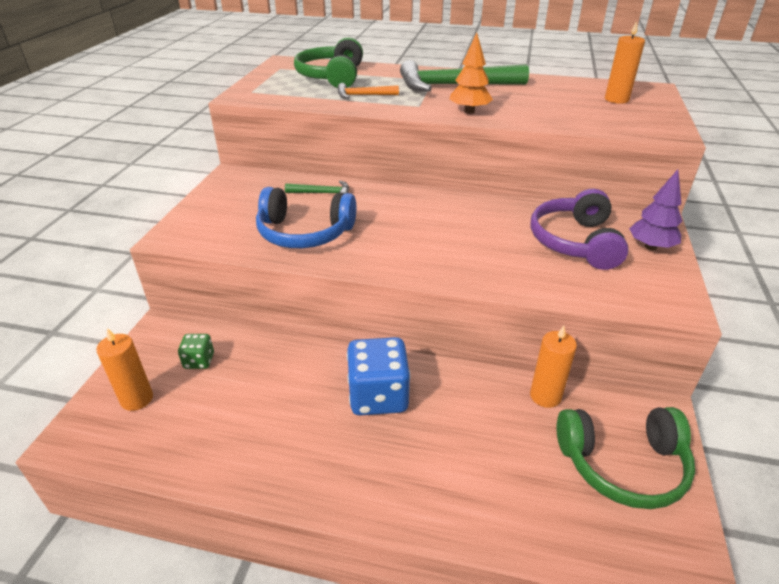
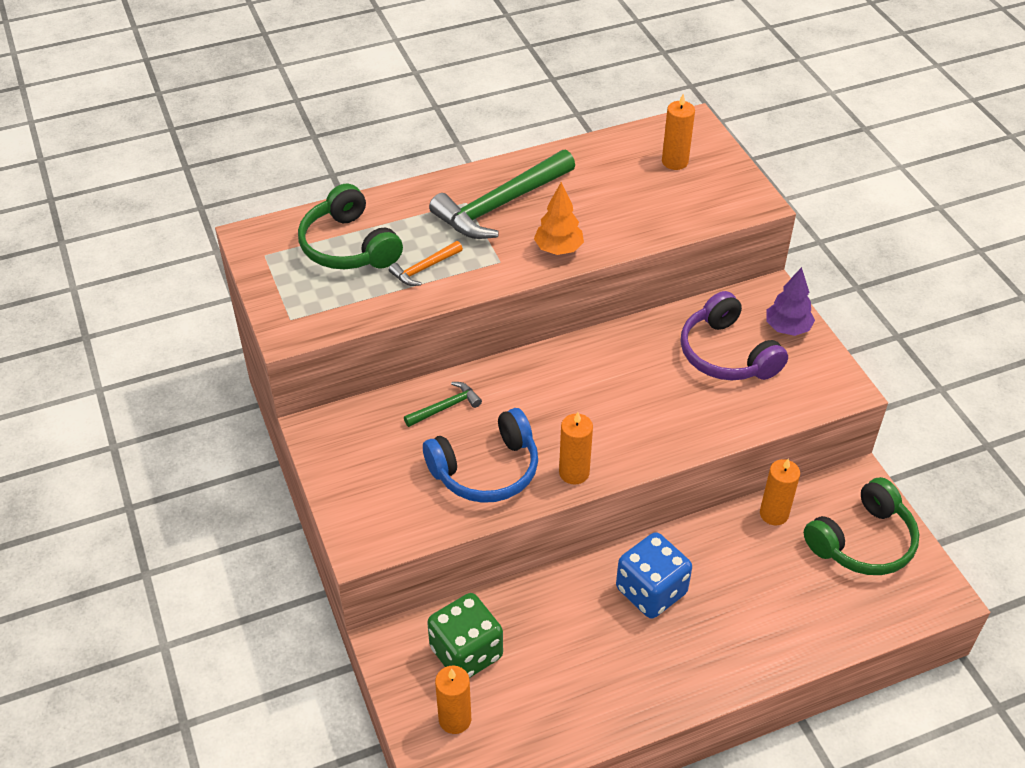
camera: 35 degrees left, 10 degrees up
(199, 361) = (466, 652): green dice -> green dice, size x1.98
(365, 260) = (574, 472): none -> orange candle

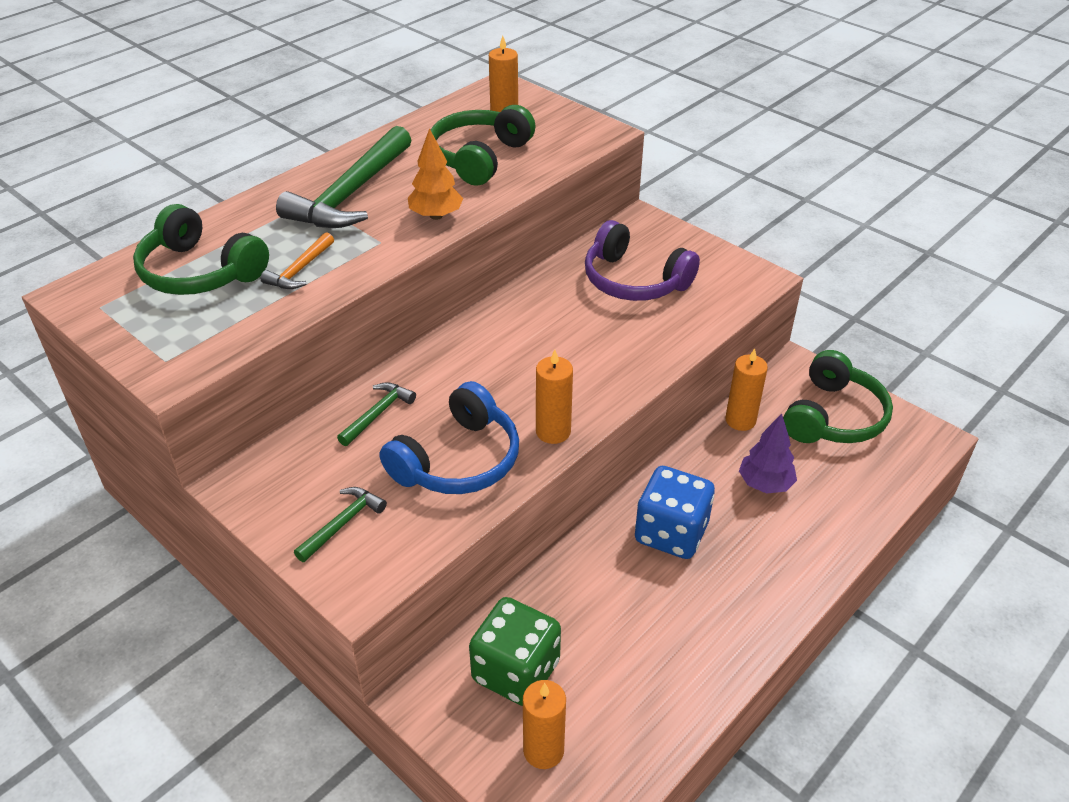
camera: 25 degrees left, 5 degrees down
(375, 490) = (342, 524): none -> green hammer
(628, 199) = (479, 157): none -> green headphones
(787, 328) = (674, 244): purple tree -> purple tree (765, 484)

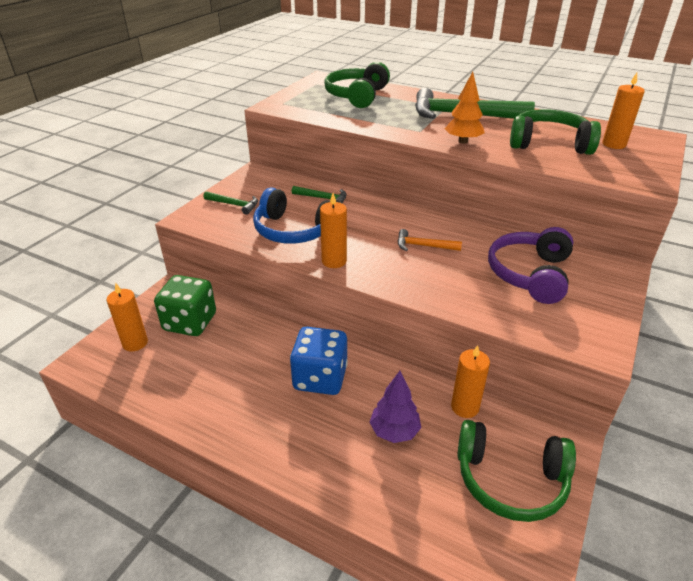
camera: 75 degrees right, 5 degrees down
(300, 270) = (376, 116): orange hammer -> orange hammer (423, 246)

